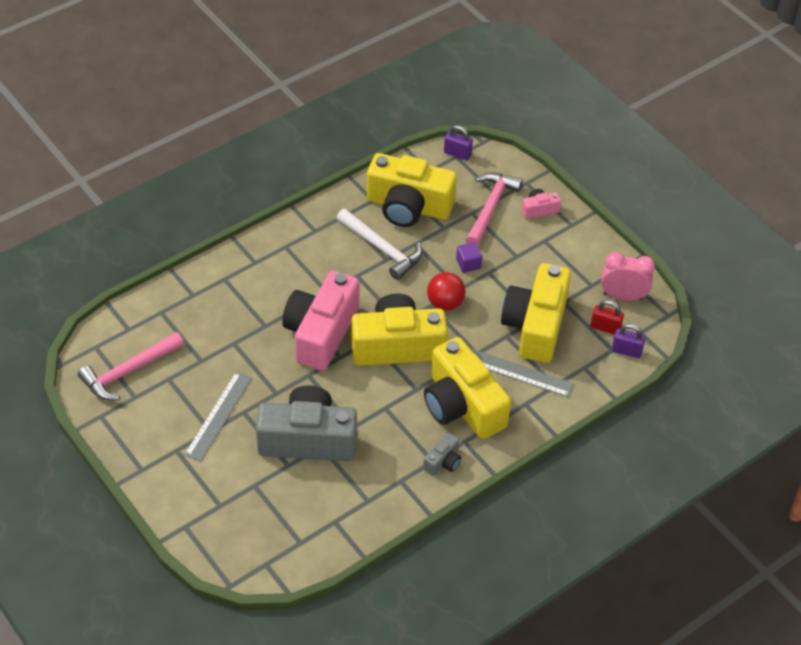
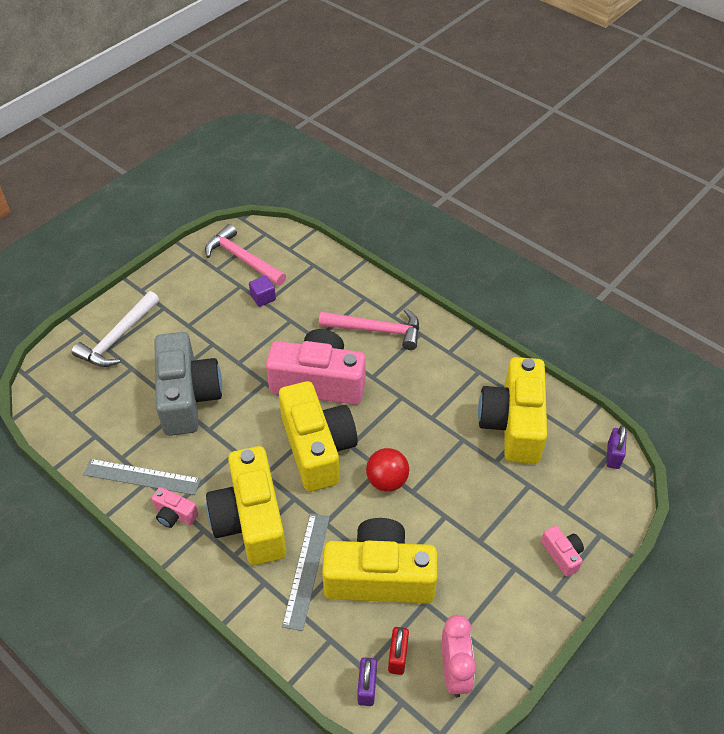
camera: 80 degrees right, 0 degrees up
(218, 416) = (205, 327): grey ruler -> grey ruler (142, 477)
(382, 249) = (444, 411): white hammer -> white hammer (117, 338)
(443, 462) = (174, 514): grey camera -> pink camera
(462, 405) = (251, 520): yellow camera -> yellow camera turned 60 degrees counterclockwise
(468, 264) = (450, 494): purple cube -> purple cube (263, 298)
(490, 208) = (543, 502): pink hammer -> pink hammer (377, 330)

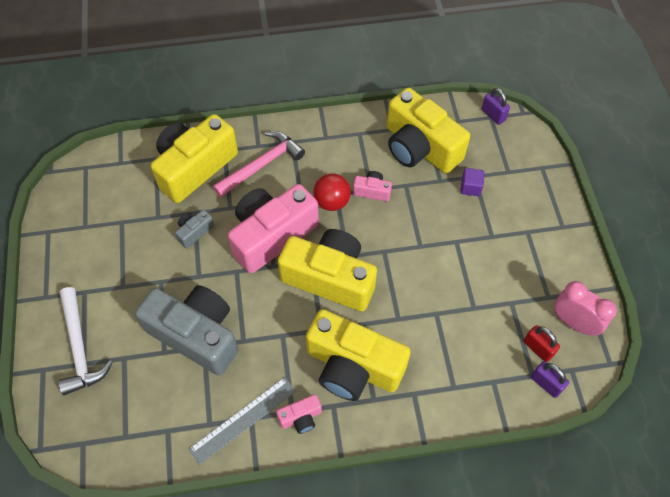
camera: 50 degrees left, 10 degrees up
(242, 259) = (95, 201): pink hammer -> none
(263, 298) = (151, 215): purple cube -> purple cube (470, 187)
(274, 333) = (194, 232): none -> grey camera
(306, 570) = (426, 358): grey ruler -> none
(379, 576) = (470, 315): yellow camera -> yellow camera (194, 167)
(387, 481) = (398, 255): red ball -> red ball (332, 202)
(562, 554) = (539, 199): pink camera -> pink camera (372, 191)

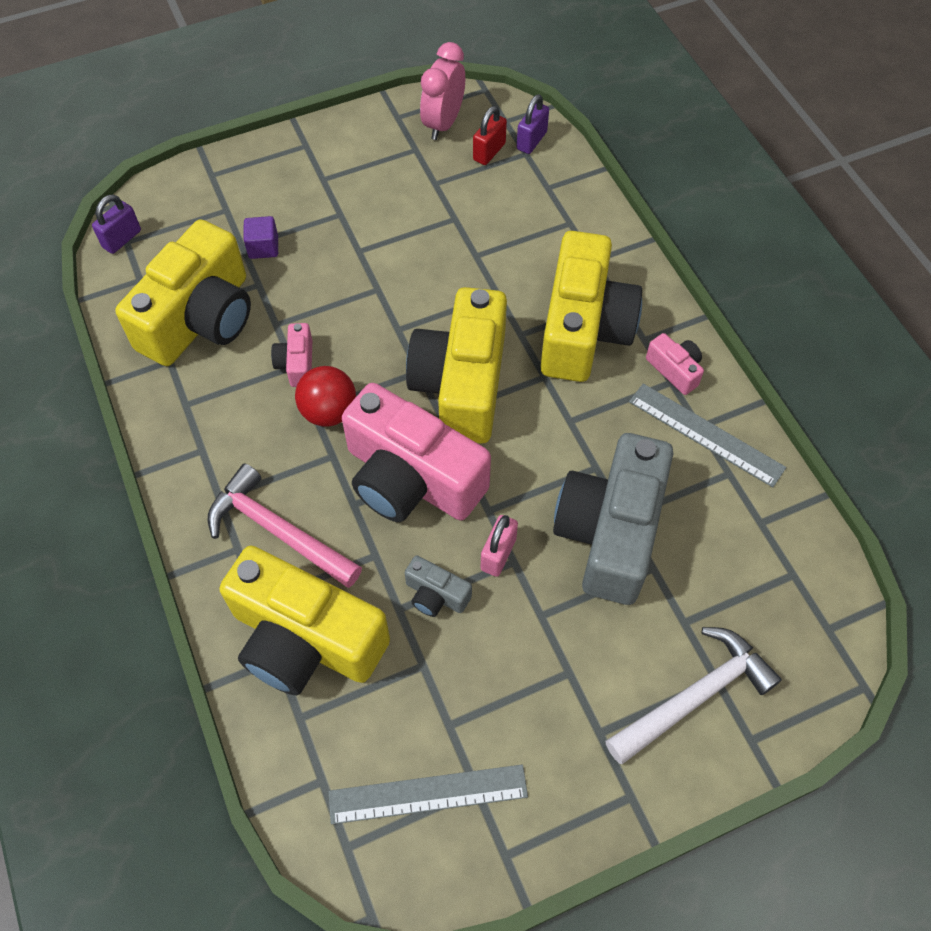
camera: 105 degrees left, 0 degrees up
(92, 205) = (428, 794): none -> grey ruler
(206, 269) = (498, 554): none -> pink padlock

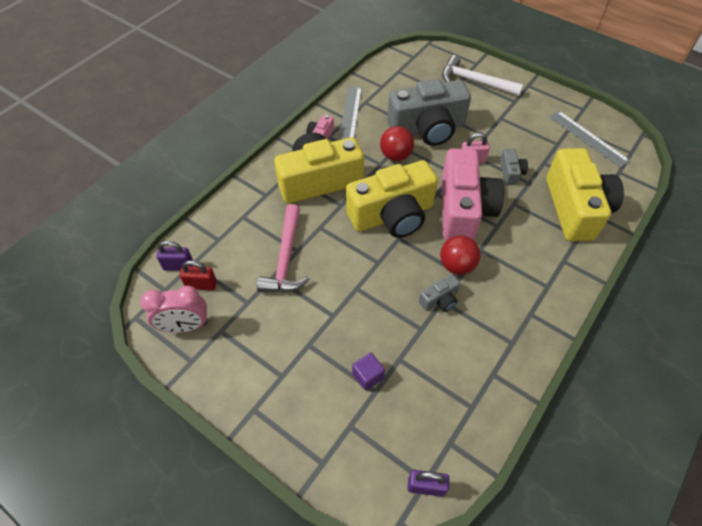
camera: 120 degrees left, 5 degrees down
(200, 318) = (450, 377): yellow camera -> none
(278, 530) = (539, 249): pink hammer -> pink hammer (285, 258)
(297, 363) = (439, 300): pink camera -> grey camera
(575, 450) = (395, 155): none -> red ball

